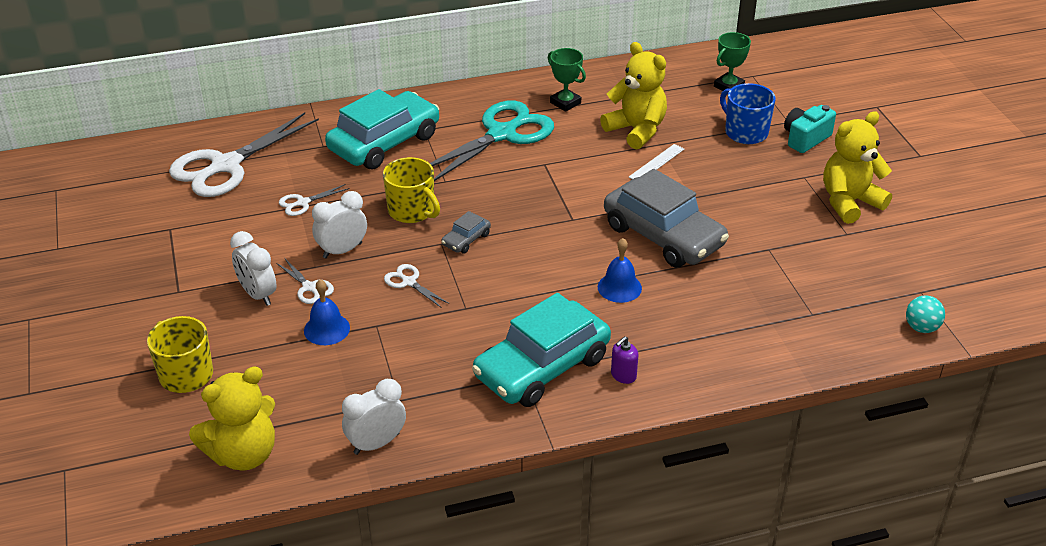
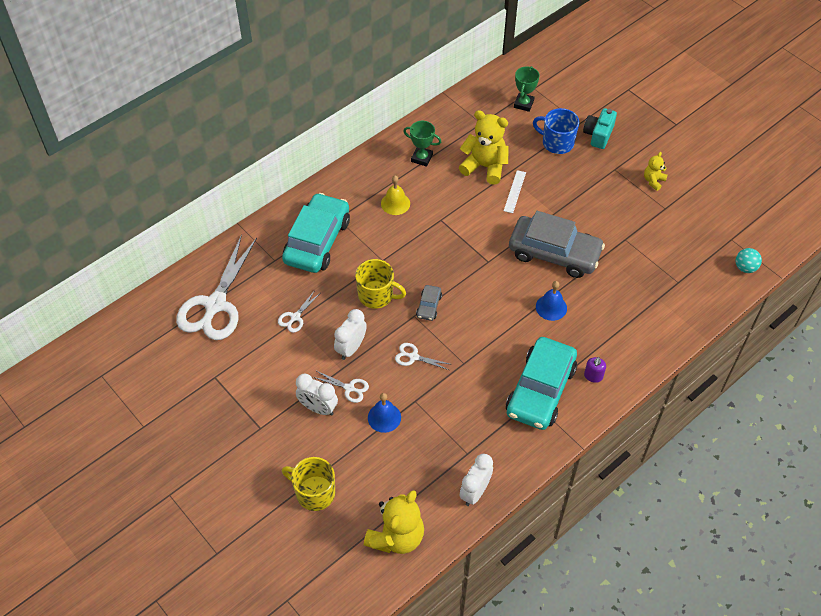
camera: 25 degrees left, 15 degrees up
(501, 134) = (395, 203): turquoise scissors -> yellow bell
(849, 202) = (653, 181): yellow teddy bear -> yellow teddy bear, size x0.51

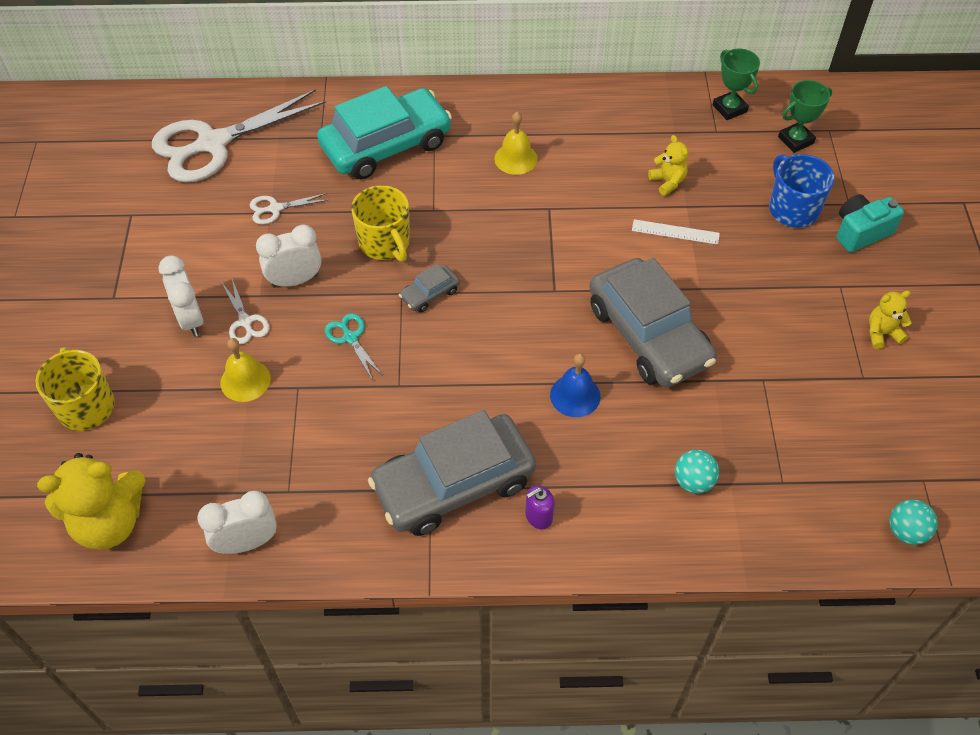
camera: 40 degrees right, 0 degrees up
(384, 417) = (245, 380): blue bell -> yellow bell
(413, 357) = (350, 338): white scissors -> turquoise scissors
(422, 158) = (600, 128): green trophy -> green trophy (729, 108)
(485, 167) = (667, 182): yellow teddy bear -> yellow teddy bear, size x0.51
(515, 191) = (675, 232): white ruler -> white ruler turned 45 degrees clockwise
(540, 390) = (454, 484): turquoise car -> grey car
(642, 310) = (693, 481): none -> turquoise ball

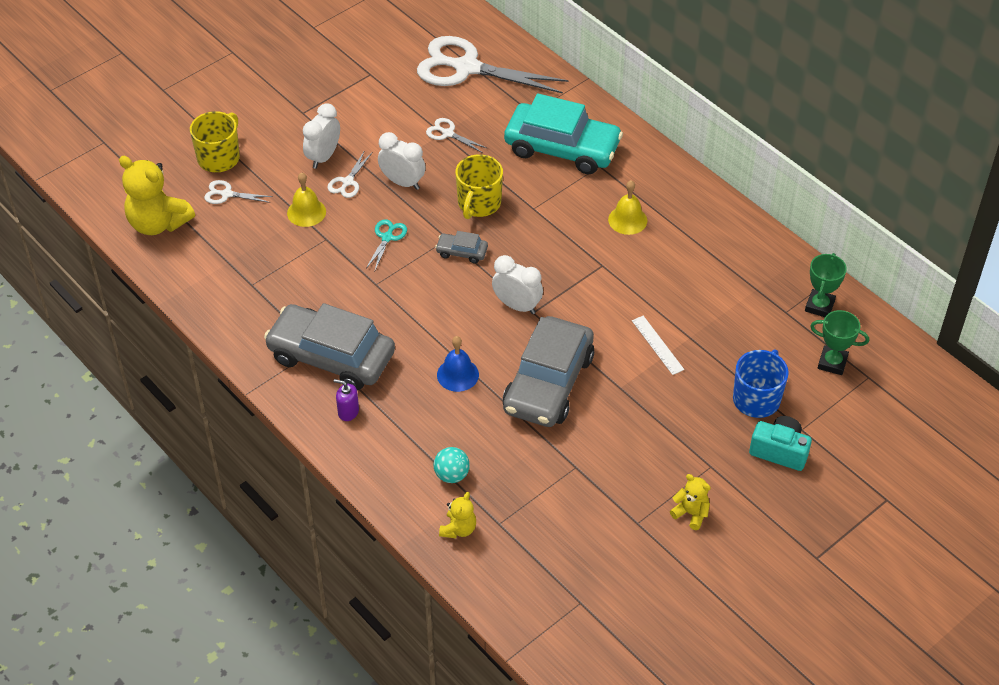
camera: 50 degrees right, 5 degrees down
(143, 432) = (227, 194): none -> white scissors
(247, 542) = (201, 290): white clock -> white clock (517, 306)
(667, 182) = (701, 313): yellow teddy bear -> yellow teddy bear (458, 529)
(906, 531) = (526, 613): turquoise ball -> none

